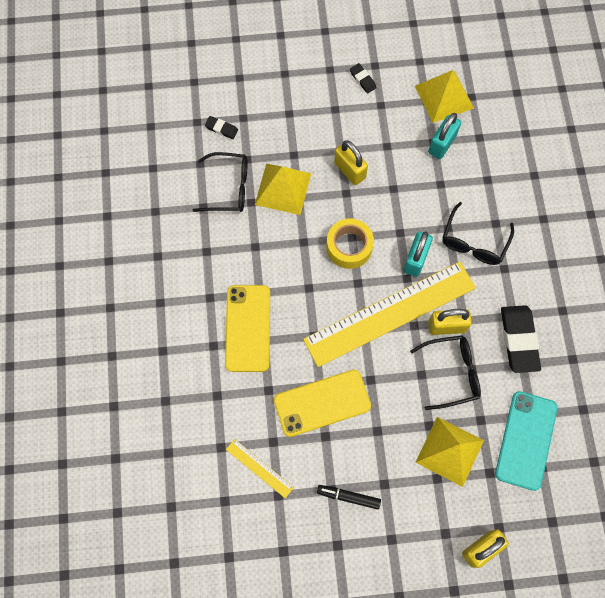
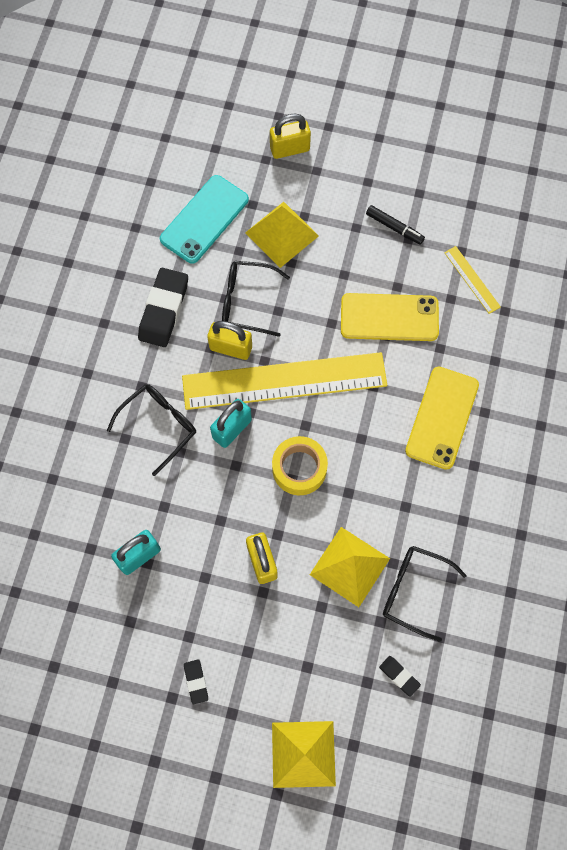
camera: 160 degrees left, 0 degrees up
(444, 97) = (106, 619): yellow pyramid -> yellow pyramid (303, 754)

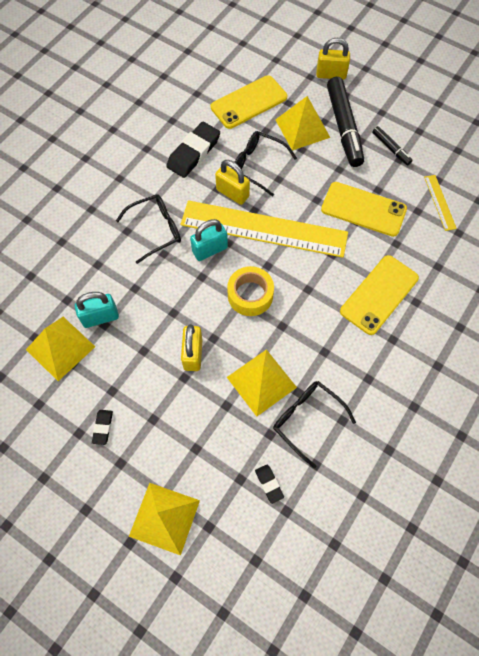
camera: 20 degrees right, 5 degrees down
(108, 608) = (60, 348): none -> yellow pyramid
(204, 219) = (249, 102): turquoise phone -> yellow phone
(330, 217) = (344, 127): none -> black marker

